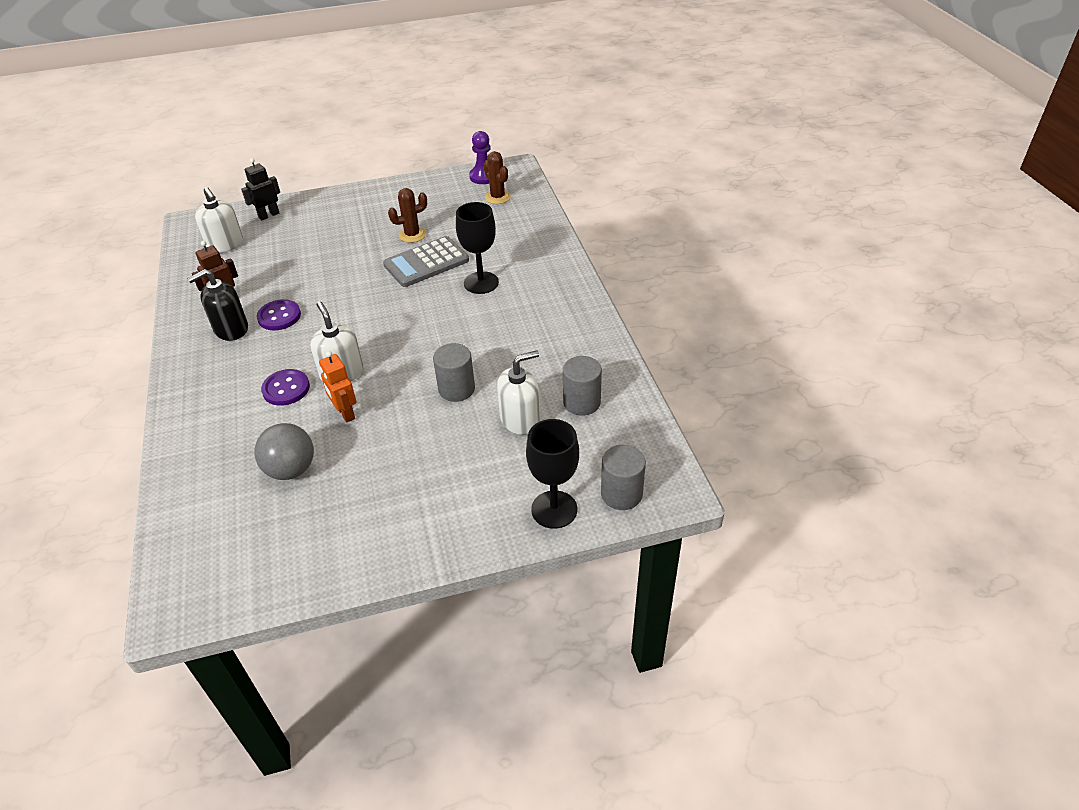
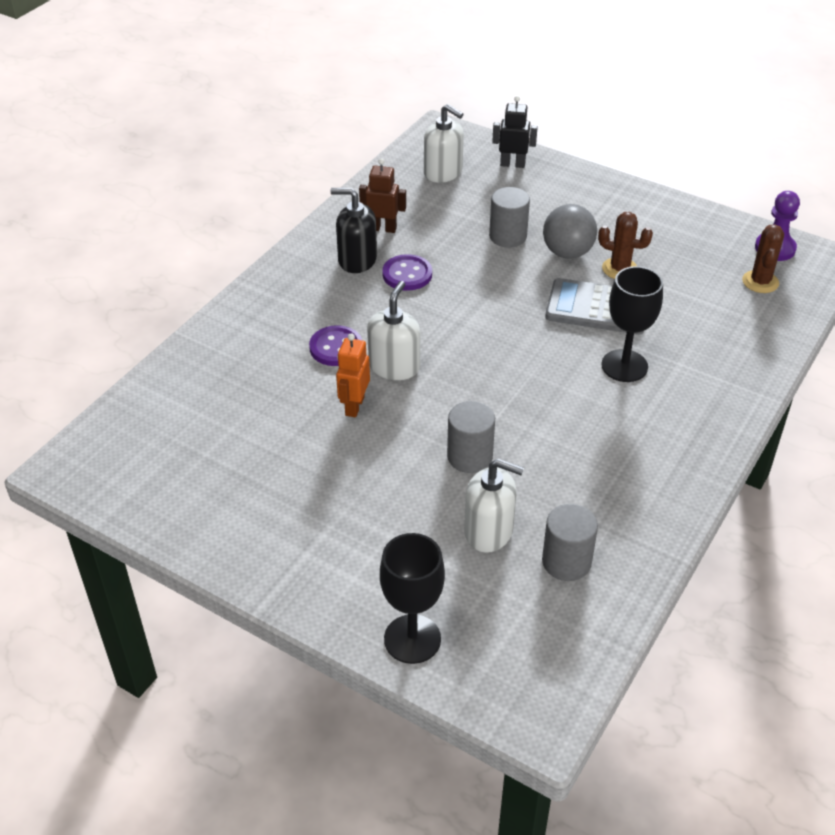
camera: 45 degrees right, 0 degrees up
(225, 245) = (443, 172): white soap dispenser -> white soap dispenser turned 60 degrees counterclockwise
(291, 469) = (259, 423): grey ball -> grey ball (567, 252)
(621, 494) = (488, 679): grey cylinder -> grey cylinder (508, 236)

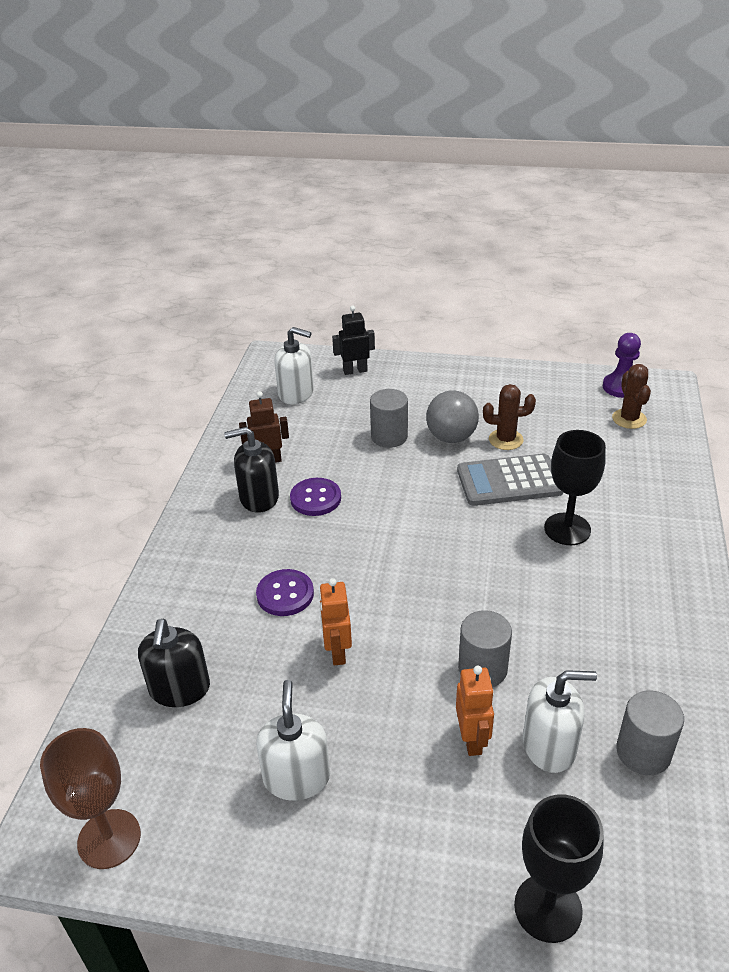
camera: 20 degrees left, 5 degrees down
(111, 483) = (109, 839): none -> brown goblet
(213, 395) = (179, 689): none -> black soap dispenser
(394, 366) = (354, 596): white soap dispenser -> white soap dispenser (296, 777)
(427, 506) = (472, 739): none -> orange robot

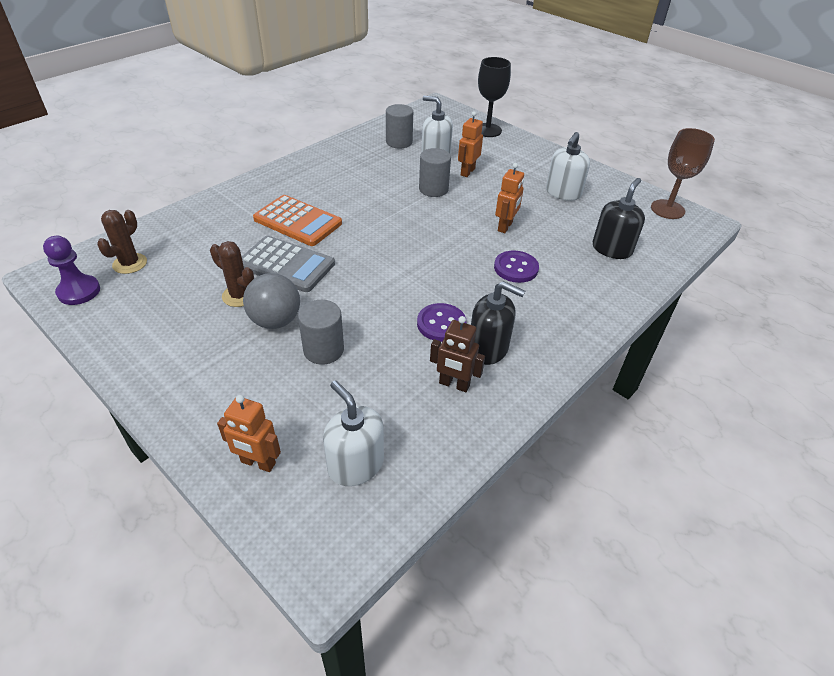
camera: 150 degrees left, 5 degrees up
(355, 371) = (258, 463): black robot -> orange robot
(567, 529) = (298, 221): black goblet -> orange calculator

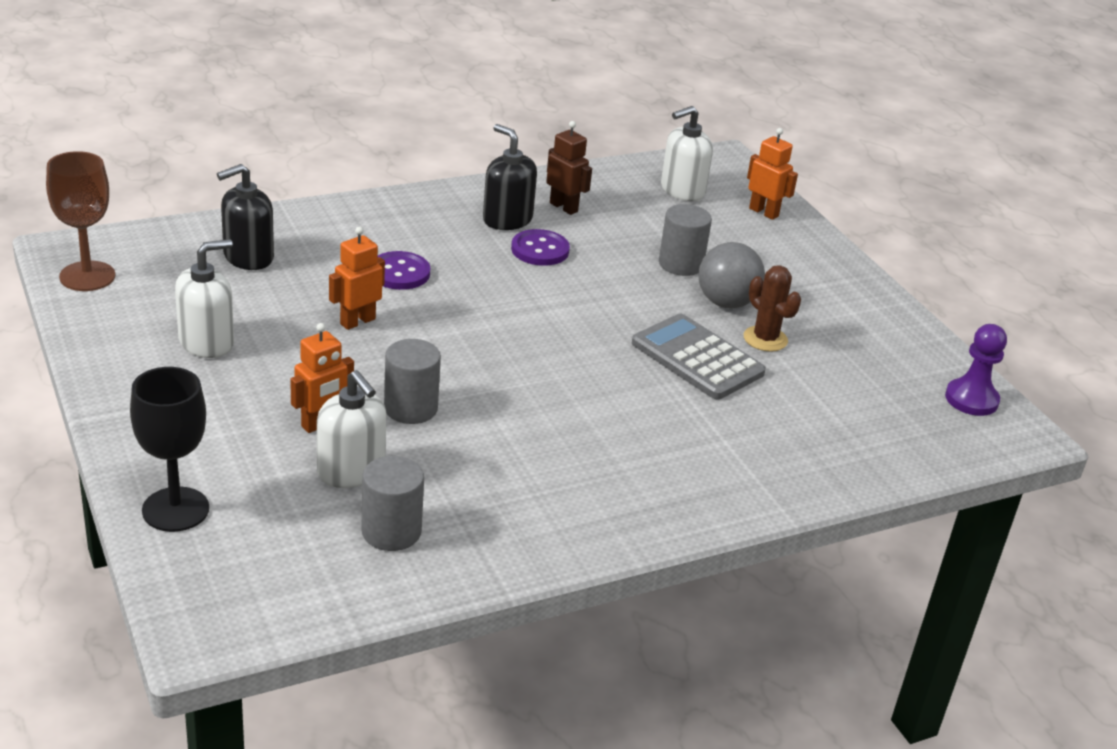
camera: 160 degrees left, 10 degrees down
(130, 264) = (913, 419): brown cactus -> none
(298, 221) = (662, 415): orange calculator -> none
(355, 464) = (682, 190): white soap dispenser -> white soap dispenser turned 75 degrees clockwise

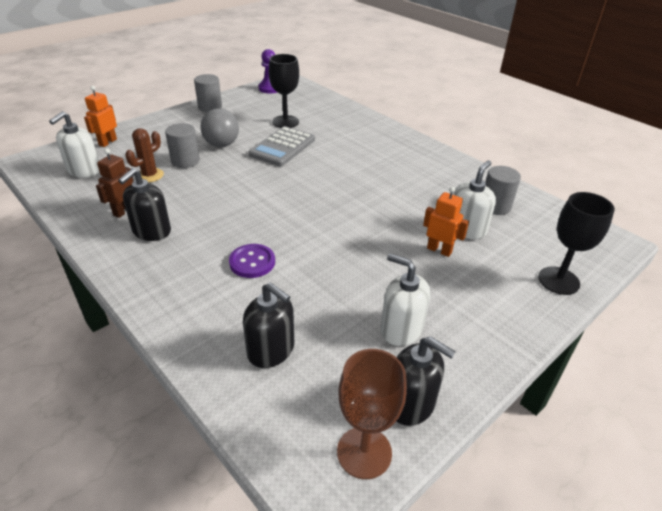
camera: 105 degrees left, 5 degrees up
(109, 316) = (411, 403): none -> black soap dispenser
(357, 321) = (325, 265): orange robot -> none
(410, 408) = (397, 222): grey cylinder -> grey cylinder (210, 107)
(540, 250) = (190, 210): purple button -> none
(682, 190) = (84, 170): white soap dispenser -> white soap dispenser turned 75 degrees clockwise
(765, 339) = (252, 132): brown cactus -> brown cactus (150, 175)
(800, 383) = (285, 122): none -> black goblet

